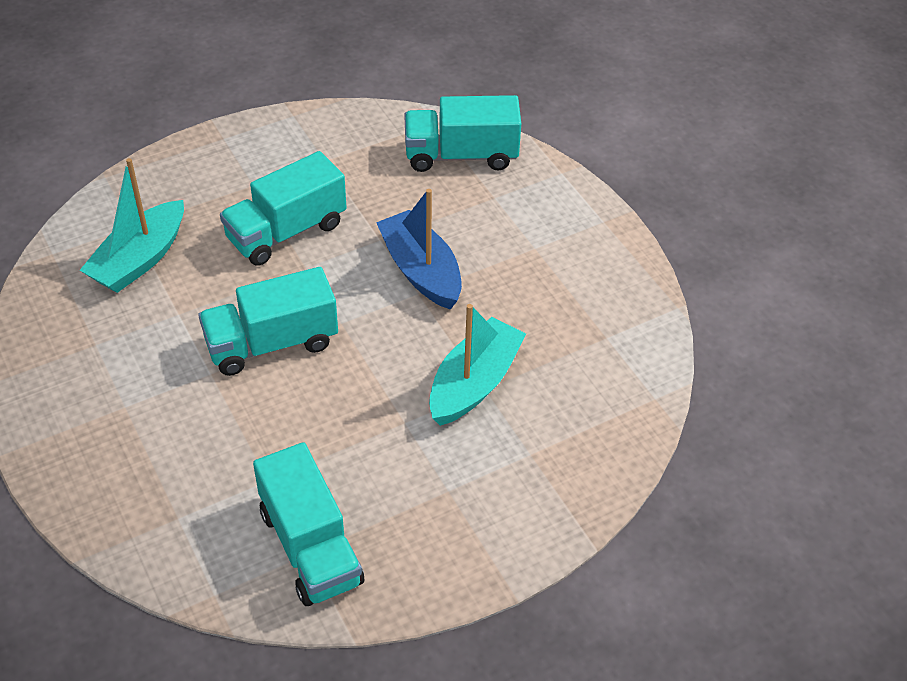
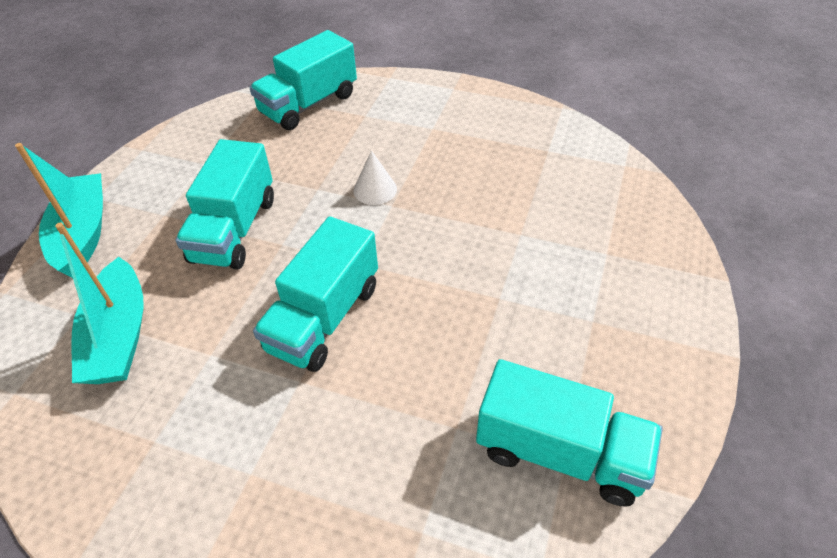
camera: 40 degrees left, 0 degrees up
(421, 271) = (375, 189): blue boat -> white cone
(474, 383) = (509, 235): turquoise boat -> turquoise boat (83, 234)

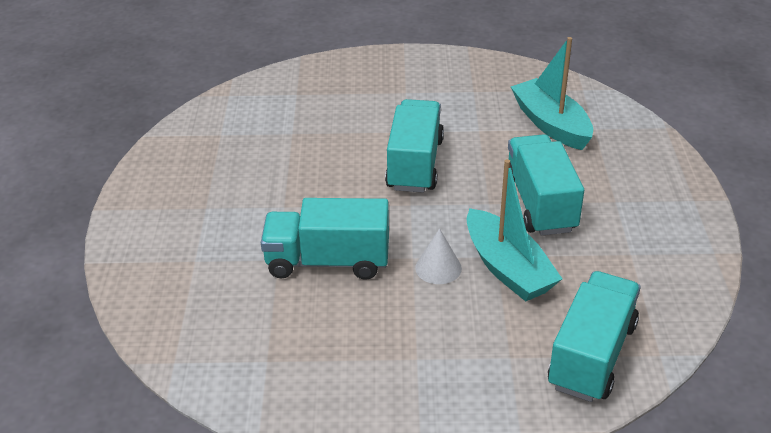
camera: 160 degrees right, 10 degrees down
(83, 234) = (663, 172): turquoise boat -> turquoise boat (507, 268)
(560, 452) = (224, 136): turquoise truck -> turquoise truck (328, 261)

